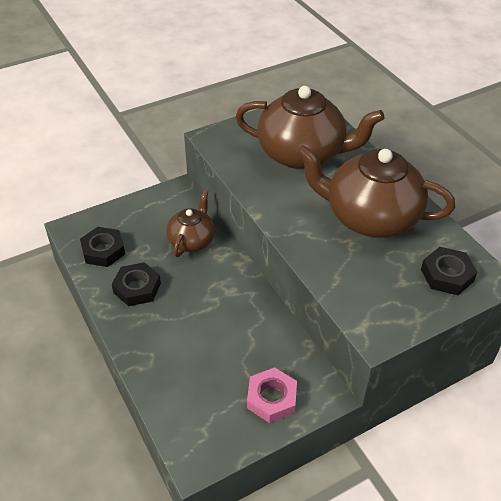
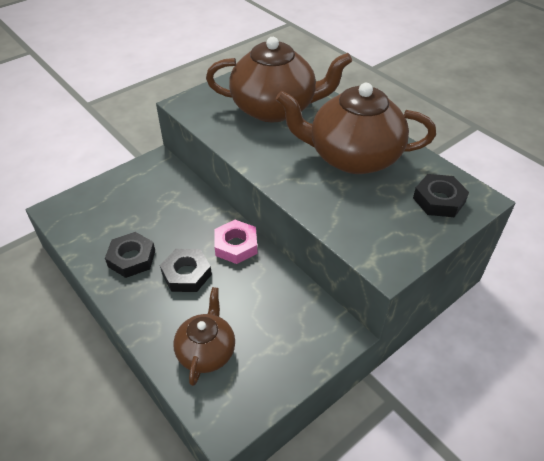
camera: 10 degrees left, 0 degrees up
(103, 250) = (91, 227): black nut -> black nut (186, 274)
(192, 240) = (179, 205): brown teapot -> brown teapot (206, 351)
(271, 398) = (289, 347): pink nut -> pink nut (236, 245)

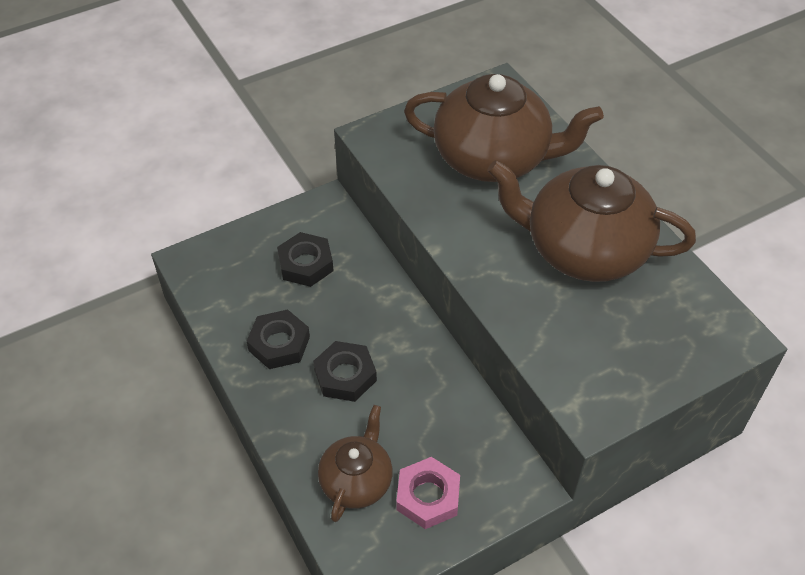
camera: 10 degrees right, 5 degrees up
(236, 245) = (413, 345): pink nut -> pink nut (428, 496)
(439, 200) = (683, 331): black nut -> black nut (306, 264)

